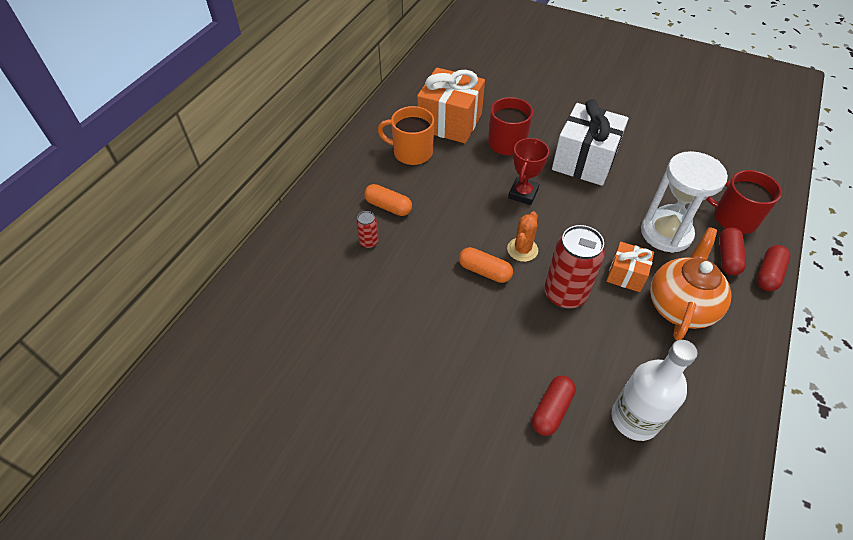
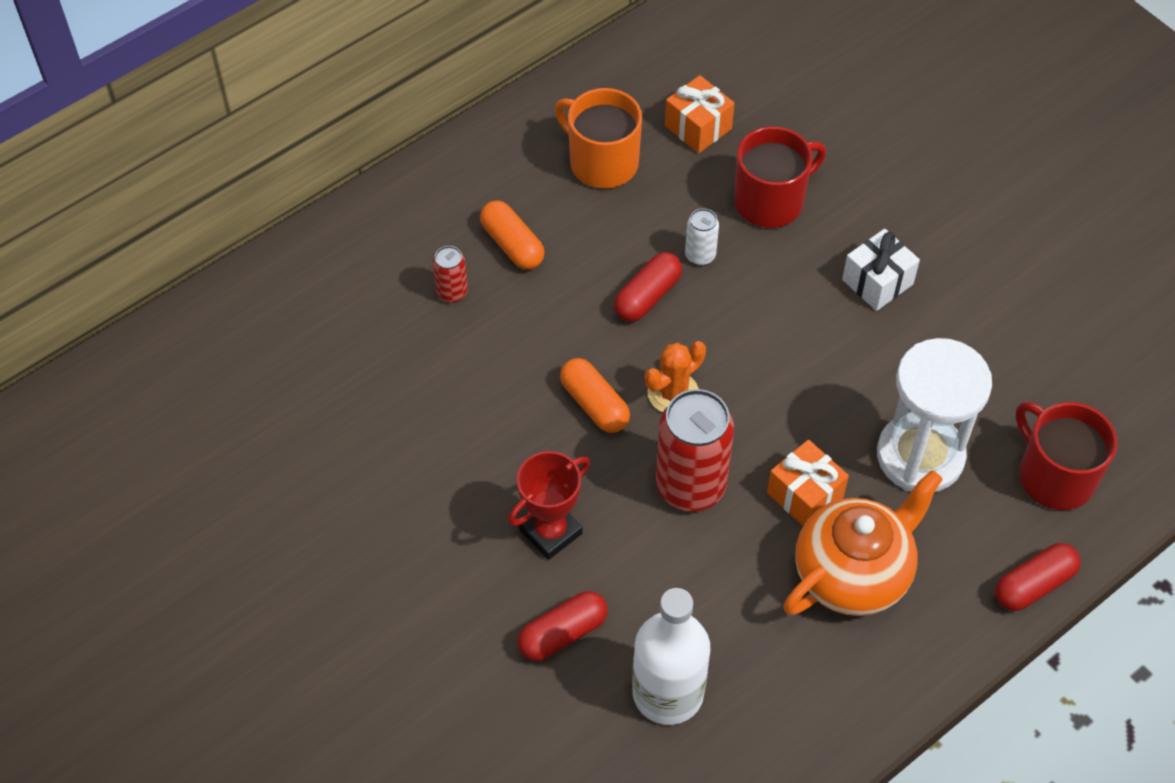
camera: 25 degrees right, 5 degrees up
(450, 122) = (698, 127): orange gift -> orange gift, size x0.53
(490, 178) = (700, 255): none -> white can
(523, 194) = (735, 302): red trophy -> red trophy (550, 532)
(584, 161) = (877, 282): white gift -> white gift, size x0.53
(727, 257) = (989, 533): red capsule -> red capsule (647, 296)

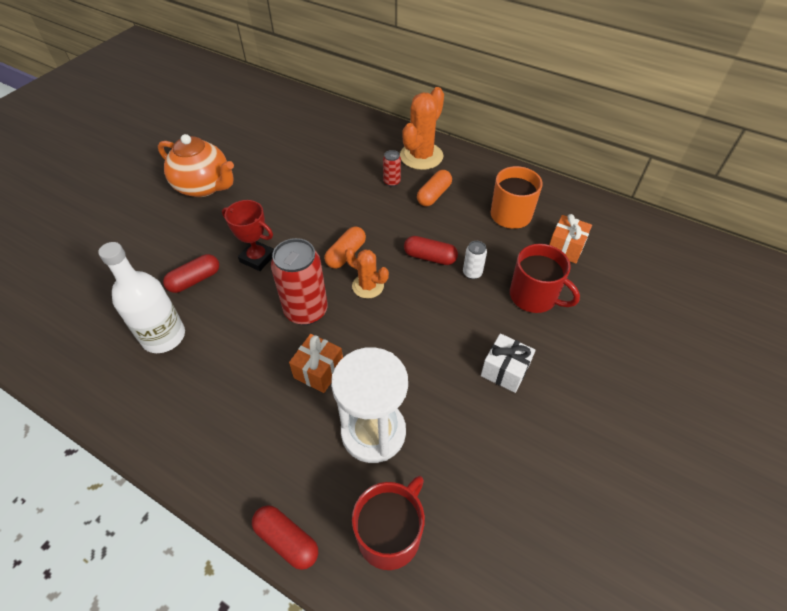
camera: 70 degrees right, 5 degrees down
(405, 229) = (421, 156): none -> orange cactus
(562, 633) = (195, 280): red capsule -> red capsule turned 75 degrees counterclockwise
(853, 573) = (267, 413): orange teapot -> orange teapot (204, 186)

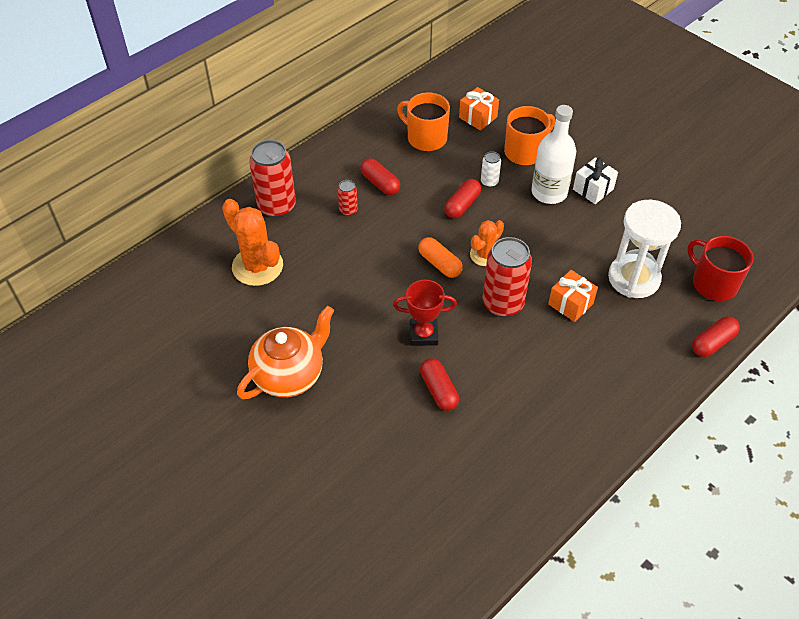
camera: 75 degrees left, 0 degrees up
(164, 336) = (507, 419): white bottle -> white bottle (549, 192)
(257, 258) = (423, 334): red trophy -> red trophy turned 45 degrees clockwise
(380, 141) = (277, 206): none -> red can
(421, 156) = (317, 179): orange cactus -> orange cactus (257, 266)
(434, 195) = (380, 183): orange capsule -> red capsule
(534, 296) = (525, 152): red mug -> orange mug

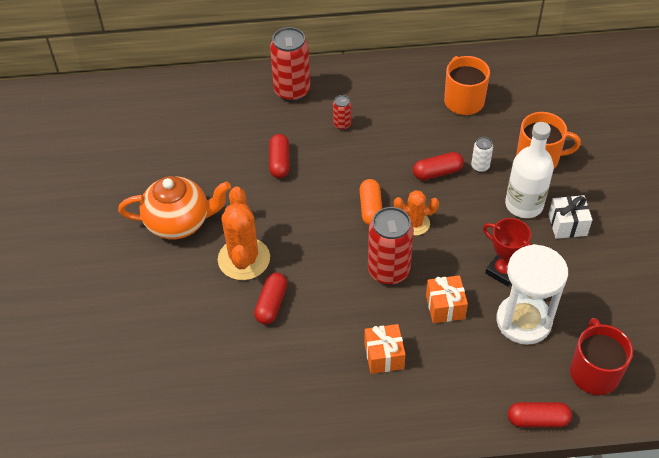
camera: 40 degrees right, 0 degrees up
(257, 266) = (234, 129): orange cactus -> orange cactus (244, 259)
(380, 183) = (388, 117): red capsule -> red capsule (279, 162)
(423, 334) = (303, 255): red trophy -> red trophy (503, 271)
(478, 117) = (527, 107): orange gift -> orange gift (384, 356)

